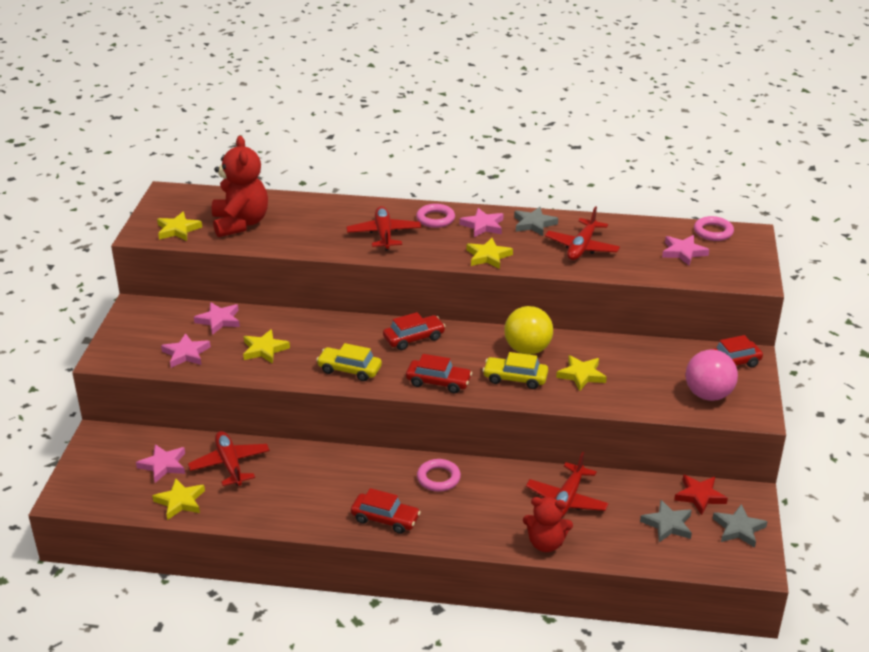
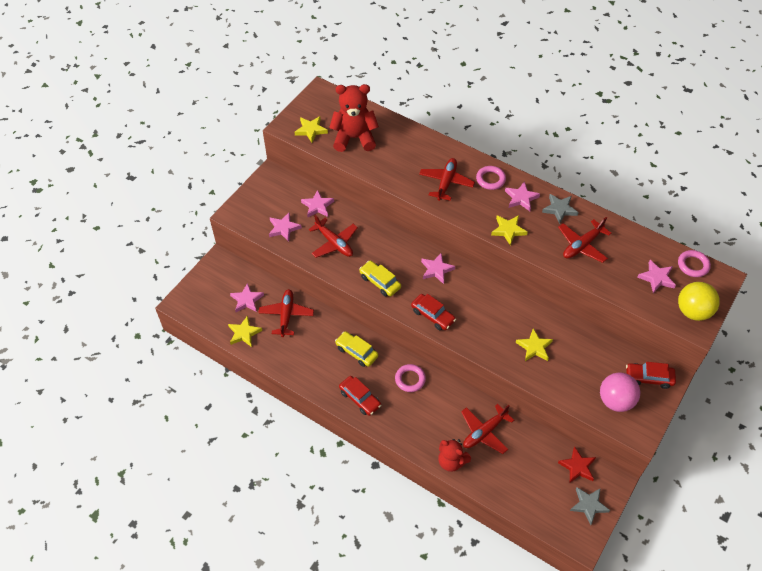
camera: 25 degrees right, 20 degrees up
(240, 223) = (354, 138): red teddy bear -> red teddy bear turned 105 degrees counterclockwise
(264, 349) = (334, 243): yellow star -> red plane
(414, 338) = (436, 269): red car -> pink star
(515, 378) = (486, 332): yellow car -> yellow car (356, 352)
(527, 349) = (509, 309): yellow ball -> yellow ball (693, 311)
(667, 524) = (541, 481): grey star -> none

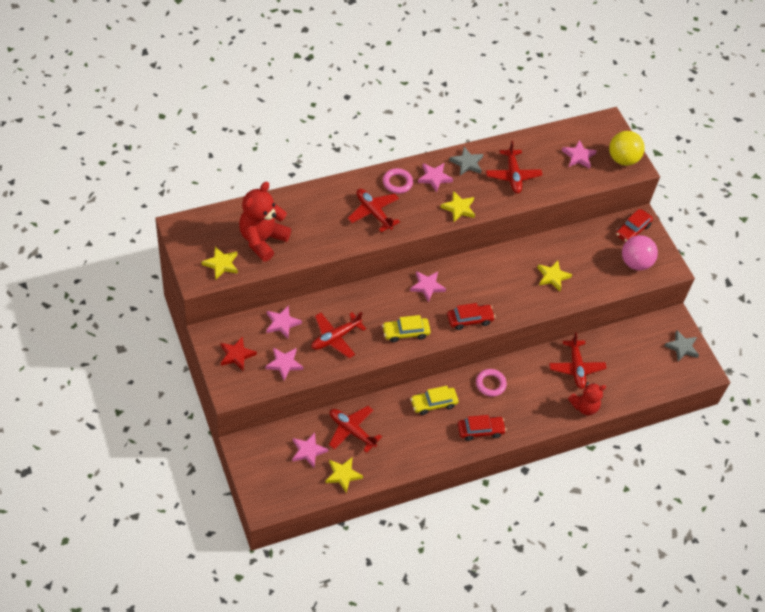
camera: 60 degrees left, 0 degrees up
(334, 243) = (335, 338): red plane -> red plane turned 150 degrees clockwise
(577, 467) = (648, 331): red star -> red star (236, 355)
(693, 265) = (585, 128): pink ring -> none

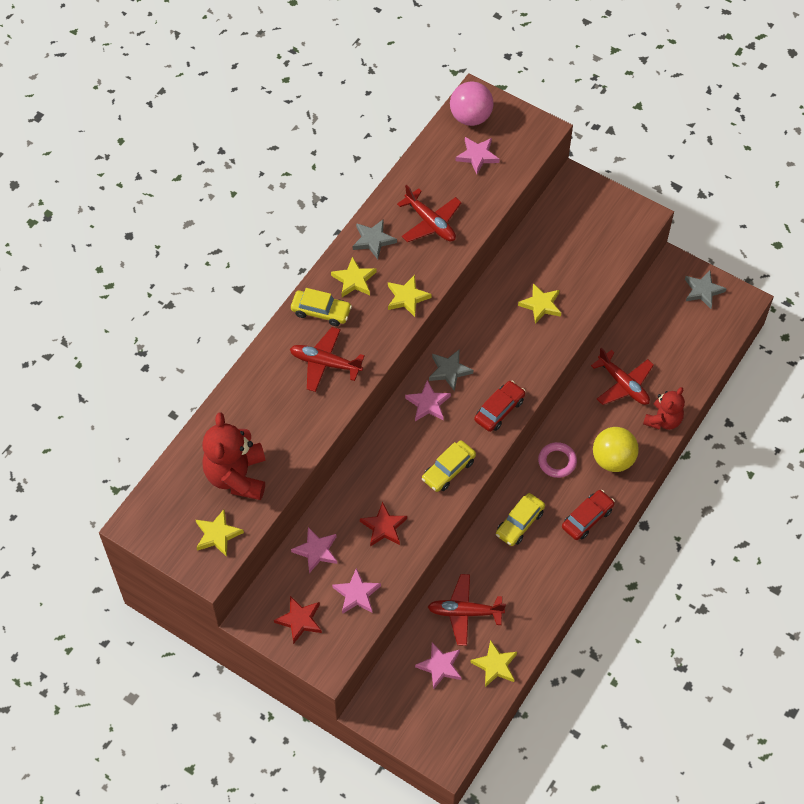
camera: 30 degrees left, 5 degrees up
(335, 338) = (383, 527): red plane -> red star
(397, 182) = (321, 312): pink ring -> yellow car
(434, 178) = (354, 280): pink star -> yellow star
(458, 276) = (449, 371): none -> grey star
(622, 159) = (522, 130): yellow ball -> yellow ball (613, 459)
(632, 230) = (576, 199): red car -> none
(635, 263) = (607, 233): pink ball -> pink ball (470, 117)

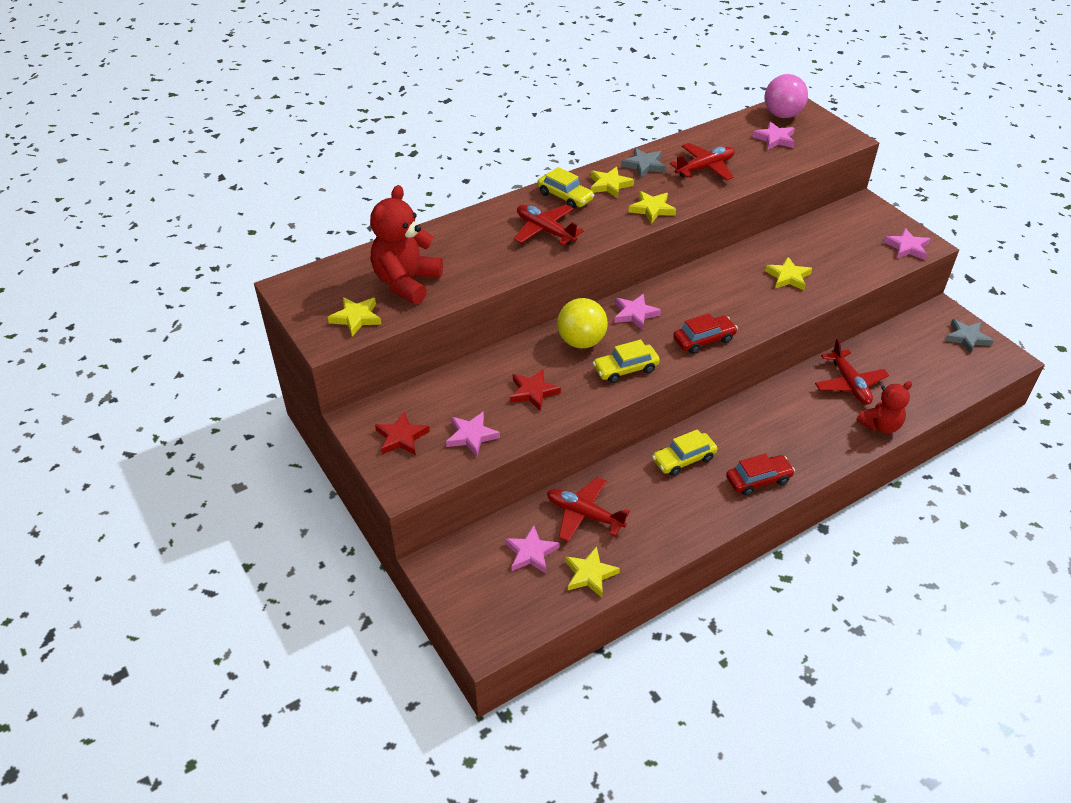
camera: 25 degrees right, 15 degrees down
(316, 551) = (455, 388): pink star -> pink star (907, 247)
(430, 223) = (705, 168): red plane -> red plane turned 105 degrees counterclockwise
(449, 371) = (670, 297): grey star -> none
(557, 461) = (749, 422): pink ring -> none
(613, 459) = (810, 440): yellow ball -> yellow ball (581, 341)

